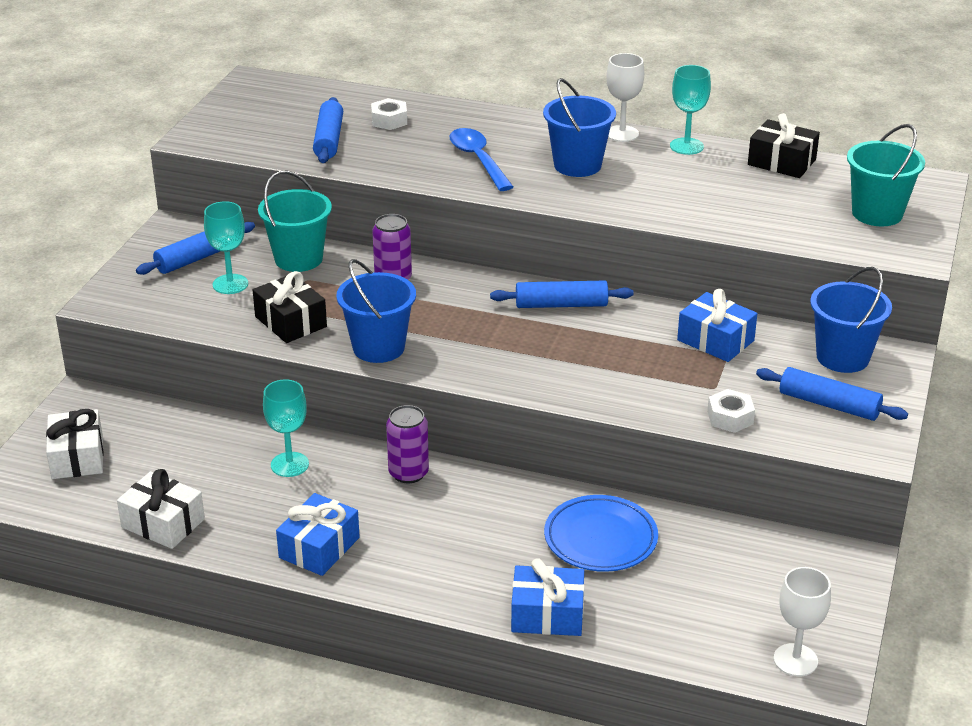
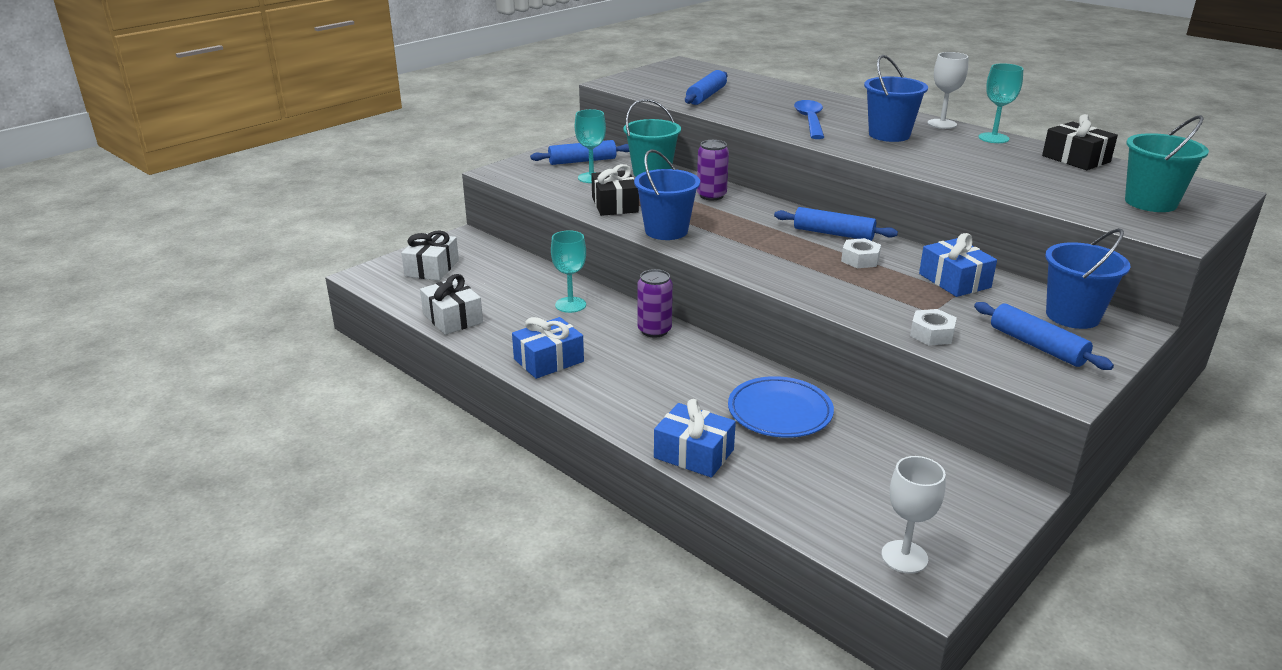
camera: 25 degrees right, 5 degrees down
(389, 120) = (760, 93): white nut -> white nut (860, 259)

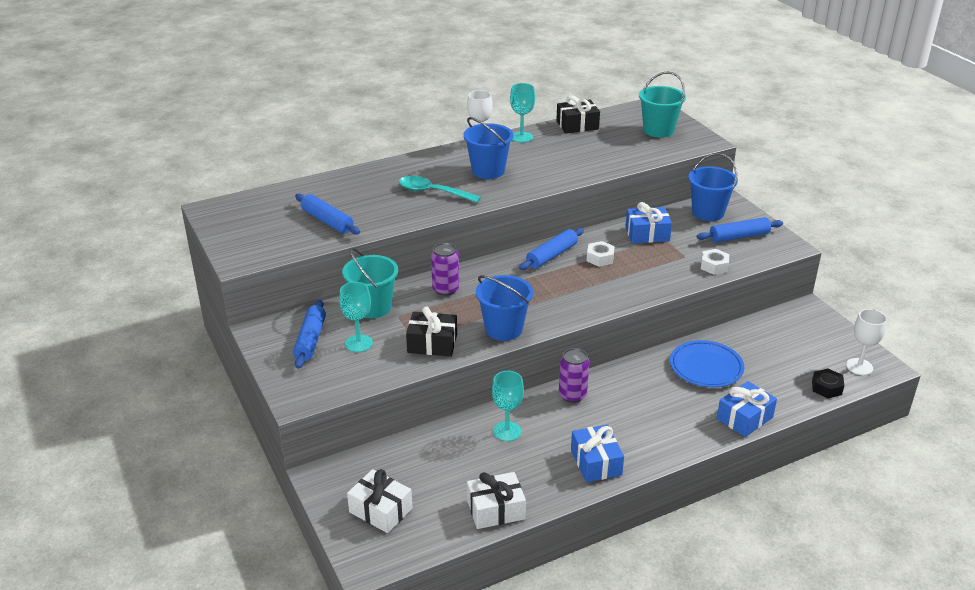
camera: 70 degrees left, 5 degrees up
(810, 121) = (433, 192): blue spoon -> turquoise spoon
(819, 524) = (826, 388): none -> black nut

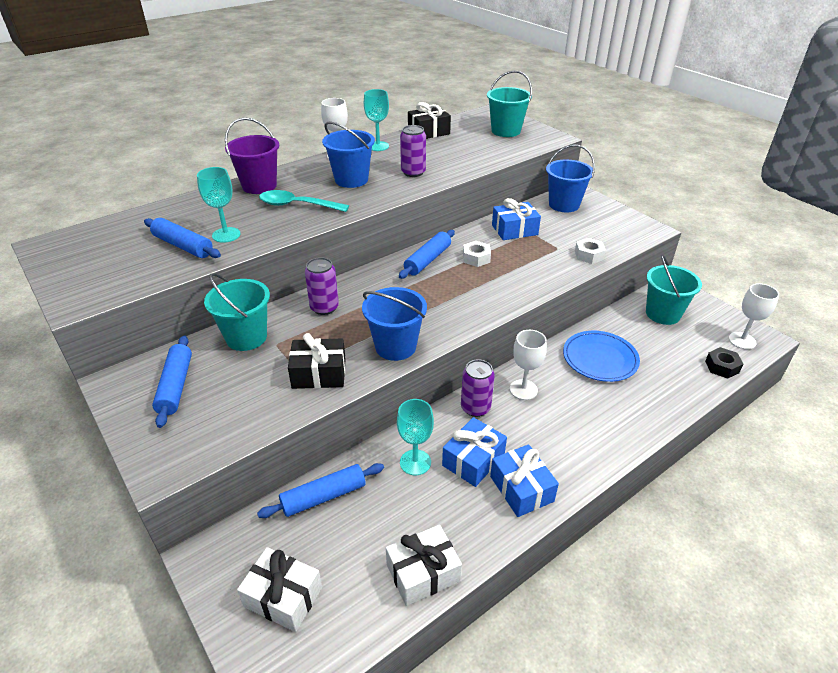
camera: 10 degrees left, 5 degrees up
(359, 343) = (233, 383): turquoise goblet -> turquoise goblet (226, 235)
(400, 169) = (259, 186): none -> purple bucket
(550, 168) = (413, 172): none -> purple can
(622, 385) = (523, 390): none -> white goblet
(739, 237) = (601, 224): blue rolling pin -> blue rolling pin (324, 496)
(744, 418) = (657, 411): blue gift -> blue gift (473, 460)
(787, 333) = (663, 314): none -> turquoise bucket

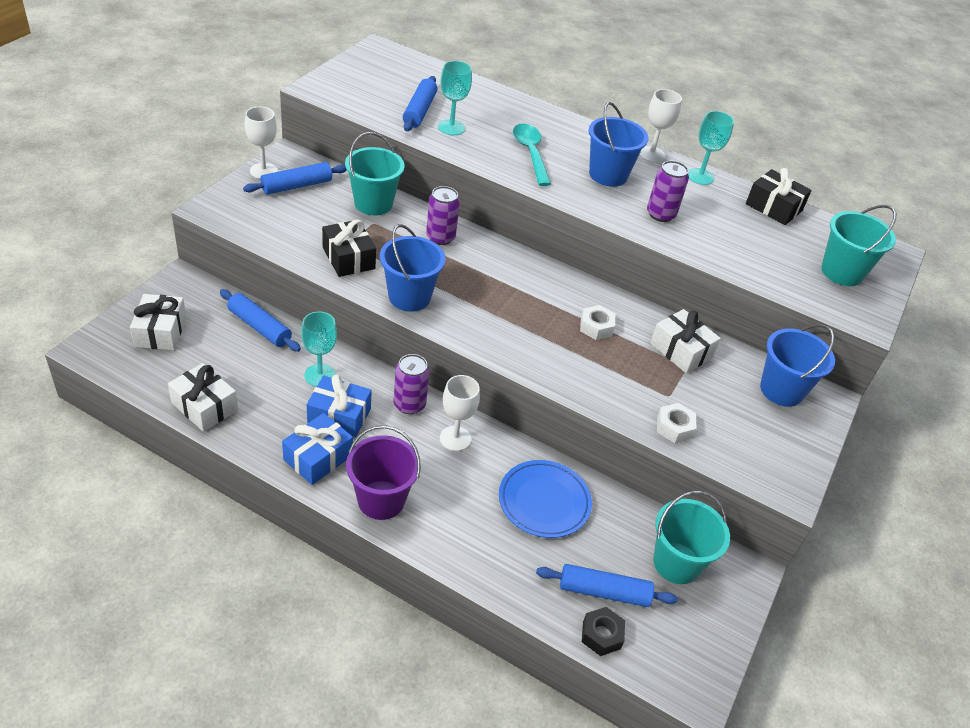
camera: 60 degrees right, 5 degrees up
(259, 186) = (549, 121): purple bucket -> purple bucket (381, 500)
(427, 260) = (565, 290): blue rolling pin -> blue rolling pin (604, 591)
(514, 230) = (681, 350): blue gift -> white gift
(742, 341) = (674, 661): white goblet -> white goblet (263, 171)

